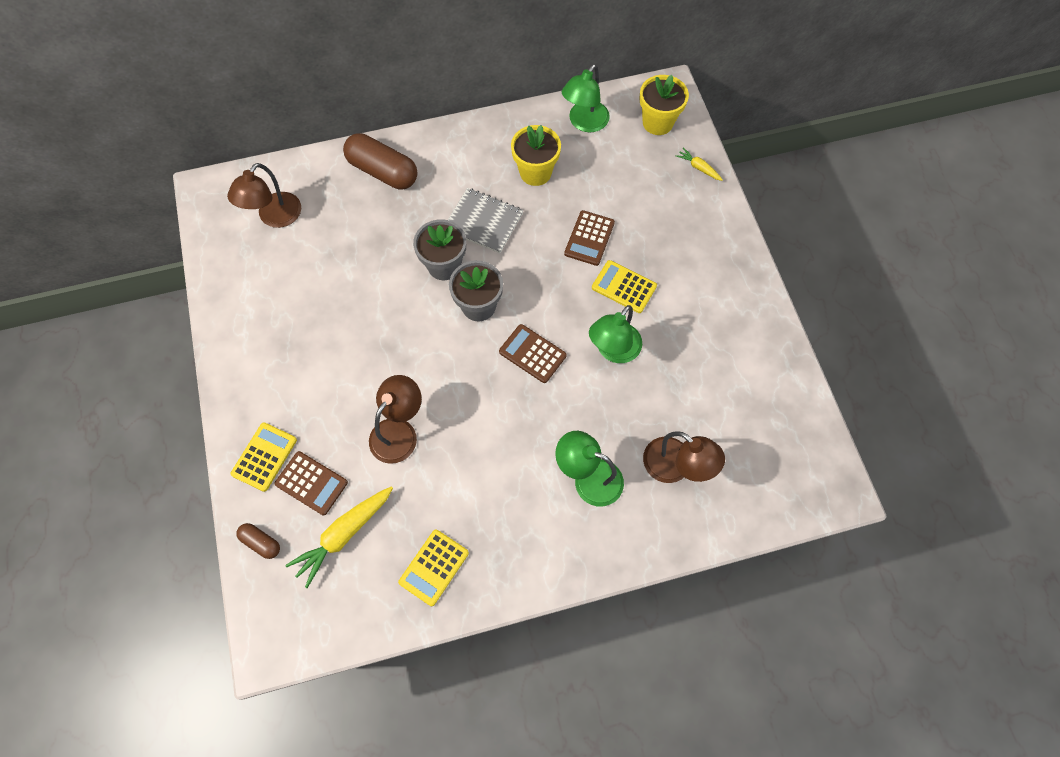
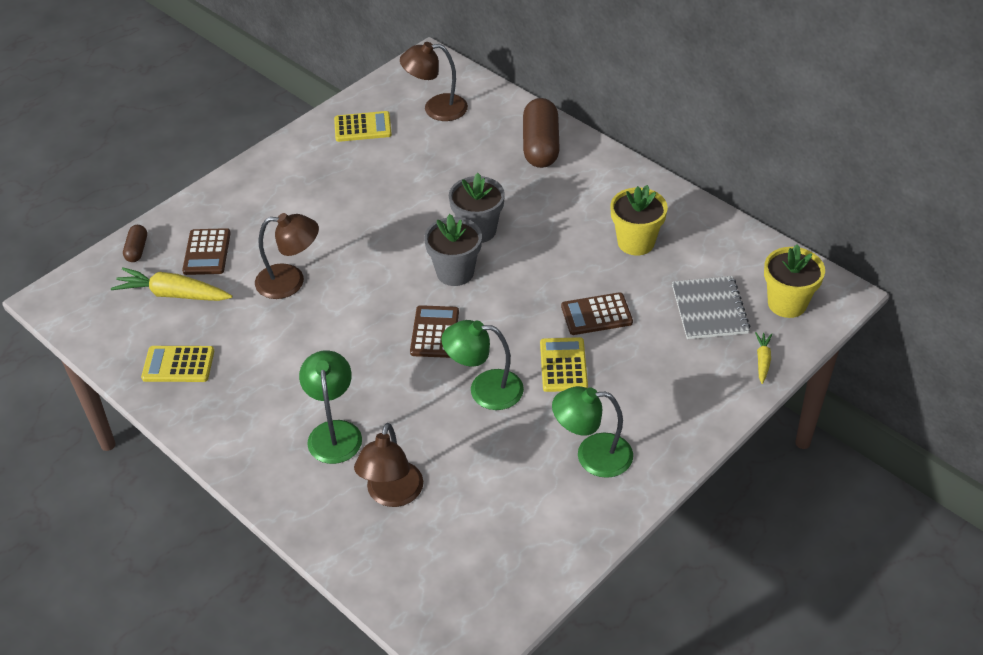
camera: 60 degrees right, 20 degrees down
(264, 457) = (212, 214): yellow calculator -> yellow calculator (362, 127)
(483, 221) = (547, 233): grey notebook -> grey notebook (709, 309)
(584, 123) = (729, 250): green lamp -> green lamp (592, 455)

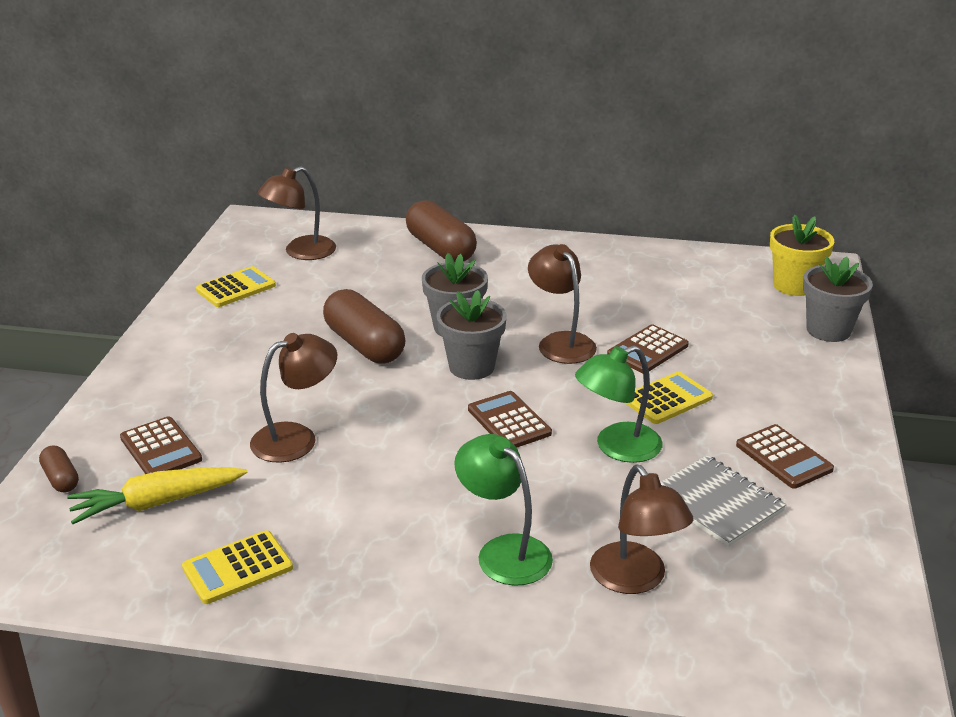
camera: 35 degrees left, 15 degrees down
(402, 219) = (365, 345): none -> brown capsule
(540, 278) = (561, 342): none -> brown lamp
(563, 365) = (667, 399): yellow calculator -> yellow calculator turned 90 degrees clockwise
(592, 455) = (783, 457): green lamp -> brown calculator
(636, 242) = (615, 287): yellow flower pot -> none
(709, 309) = (739, 311): grey notebook -> grey notebook (716, 503)
(762, 360) = (828, 330): yellow carrot -> grey flower pot

